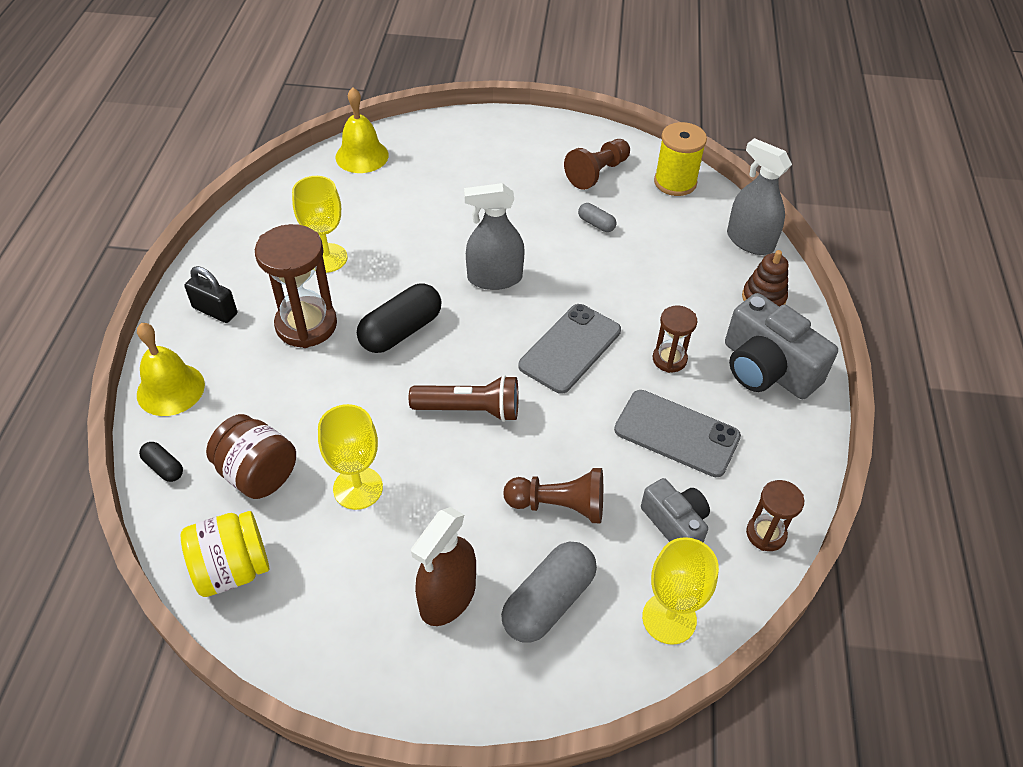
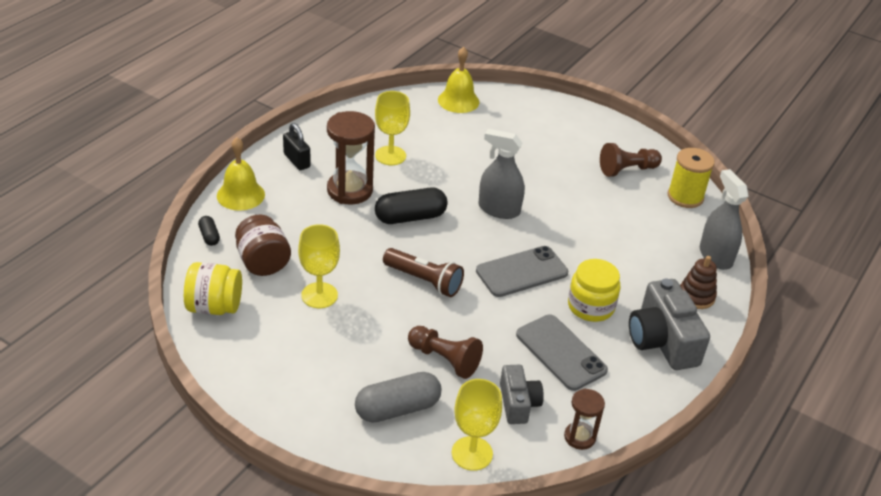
camera: 25 degrees right, 10 degrees down
(447, 597) = (334, 378): brown spray bottle -> none
(596, 224) = (601, 202): grey capsule -> none
(669, 359) = (590, 306): brown hourglass -> yellow jar

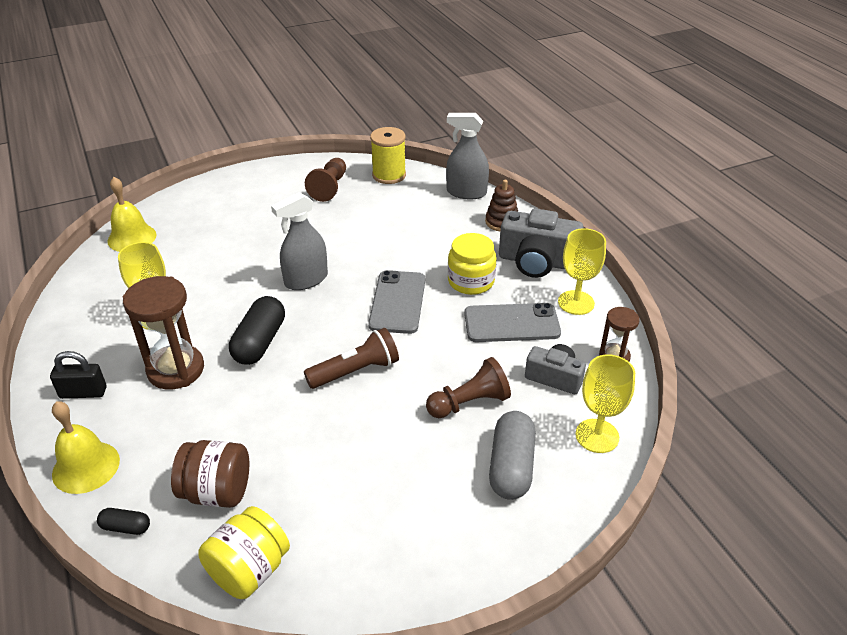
camera: 55 degrees left, 0 degrees up
(319, 295) = (310, 462): yellow goblet -> yellow goblet (576, 303)

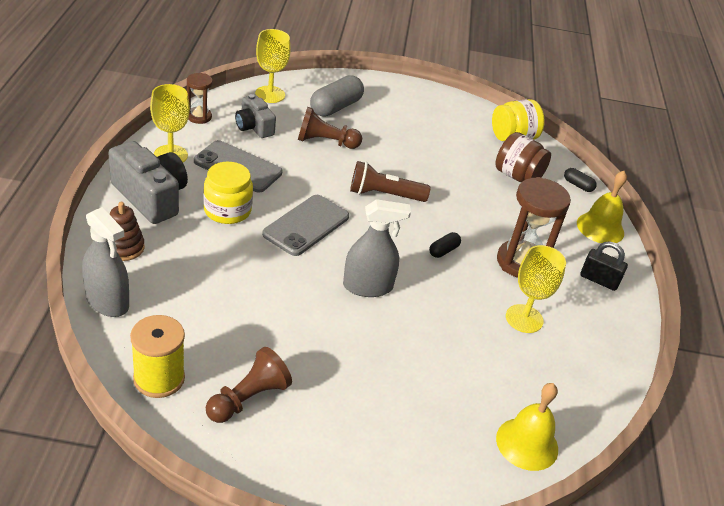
camera: 155 degrees left, 0 degrees up
(259, 342) = (443, 251): black capsule -> black capsule, size x0.50

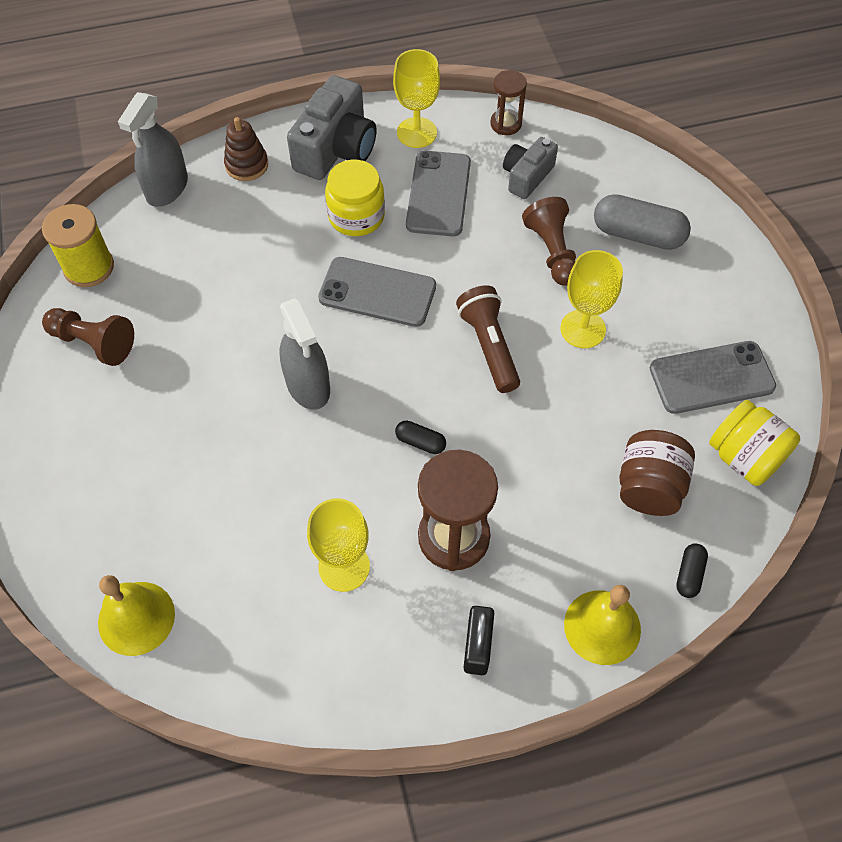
camera: 75 degrees right, 20 degrees up
(270, 94) = (607, 163): yellow goblet -> yellow goblet (583, 329)
(455, 126) = (711, 378): none -> grey phone

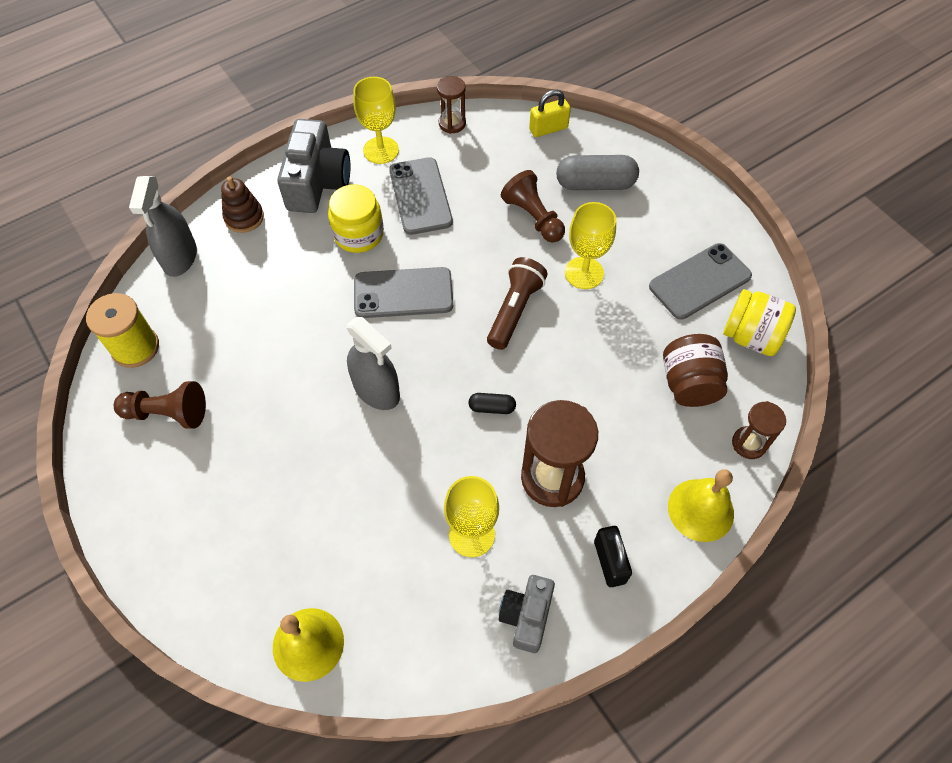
camera: 20 degrees left, 0 degrees up
(489, 346) = (514, 310): brown flashlight -> brown flashlight turned 60 degrees clockwise
(527, 176) = (487, 162): grey camera -> grey camera (526, 616)
(611, 158) = (548, 129): none -> yellow padlock
(689, 574) = (749, 443): black capsule -> brown hourglass

